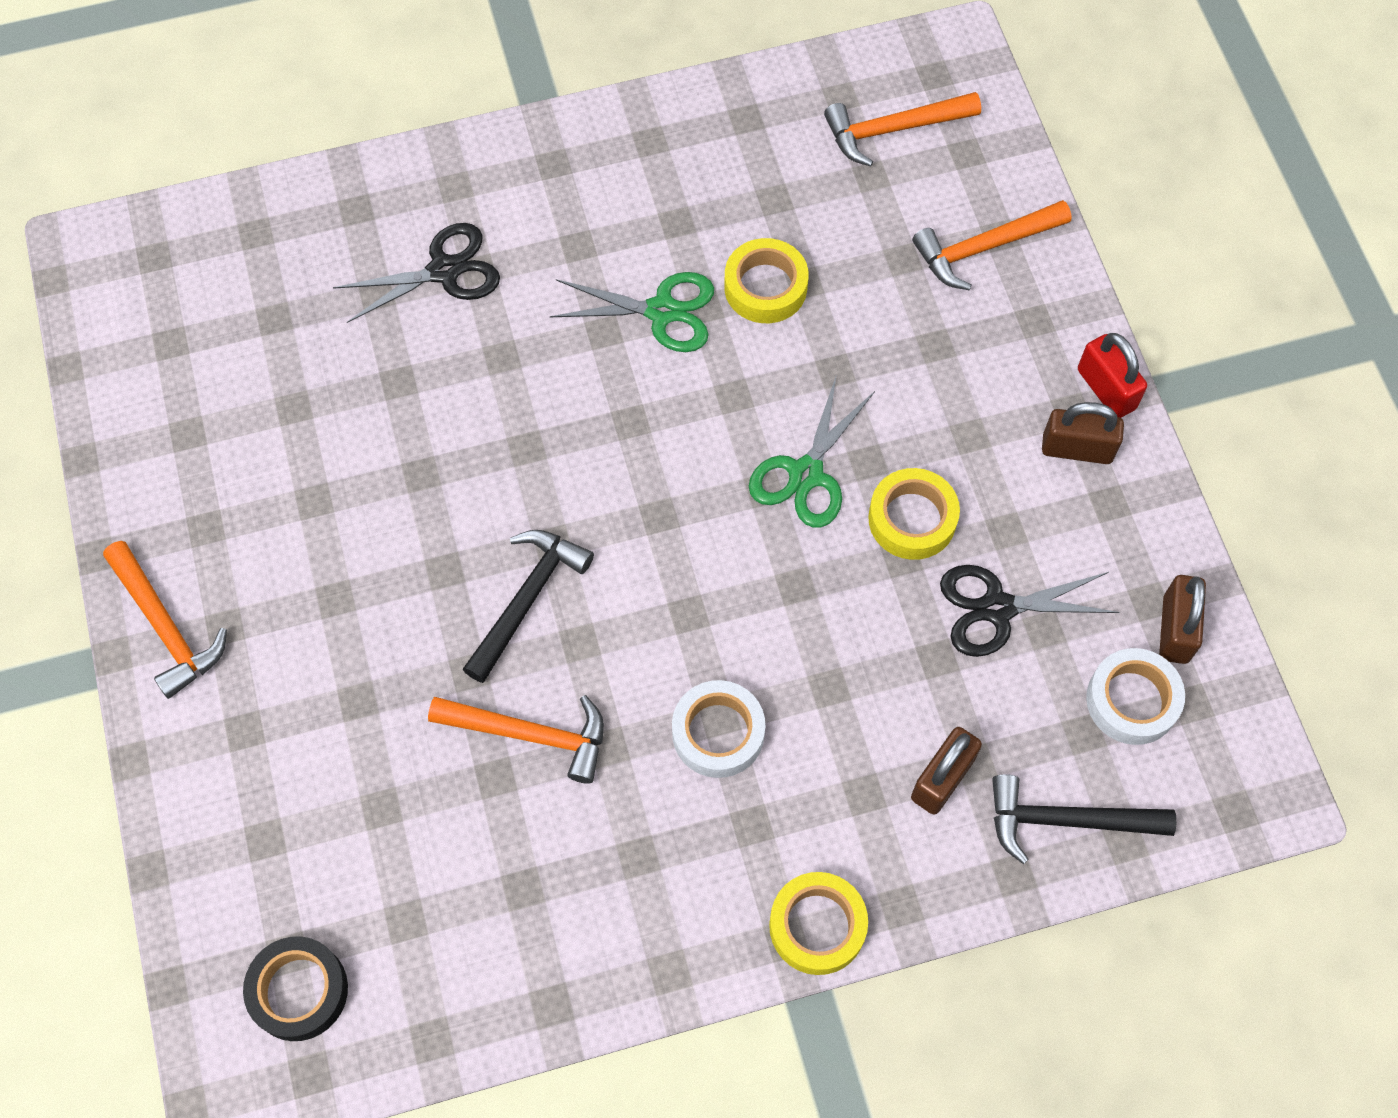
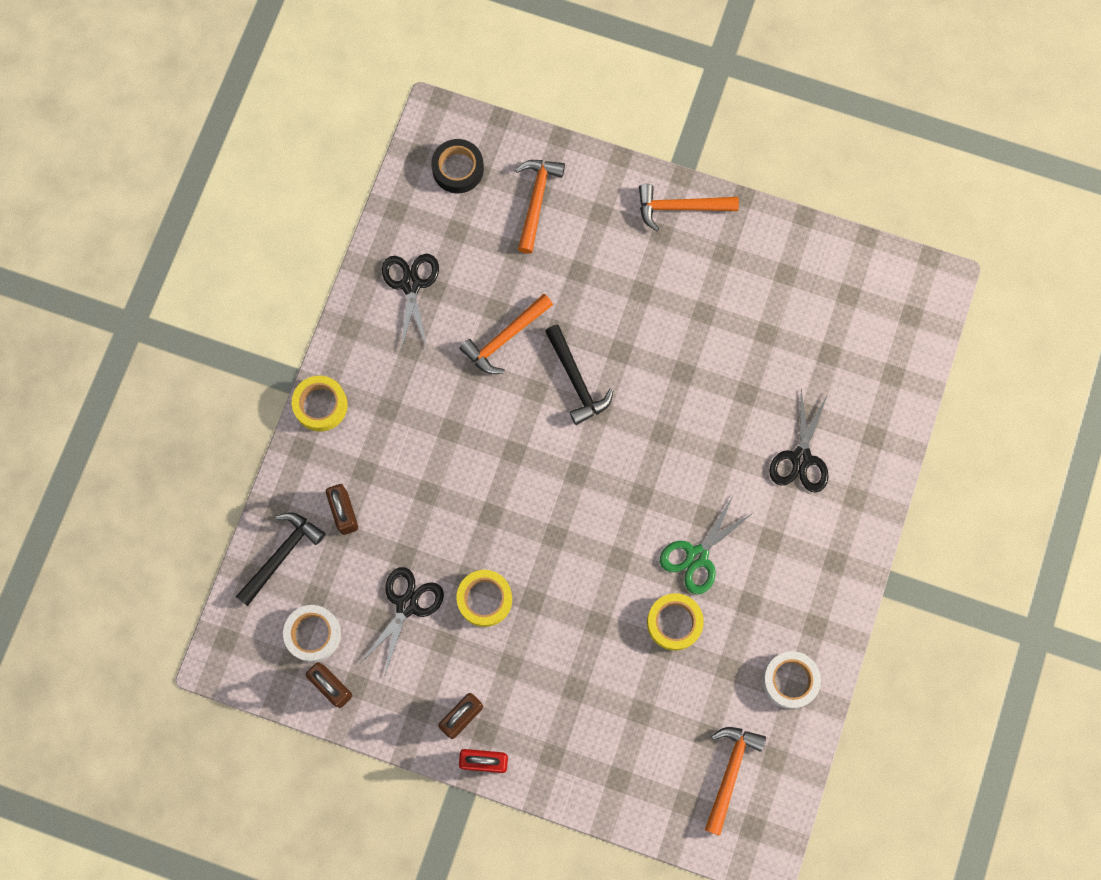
camera: 125 degrees right, 10 degrees up
(538, 927) = (411, 285): none -> black scissors
(718, 733) = (443, 424): white tape -> white tape (790, 680)
(806, 474) = (548, 563): green scissors -> none
(984, 248) = (616, 764): orange hammer -> orange hammer (536, 201)

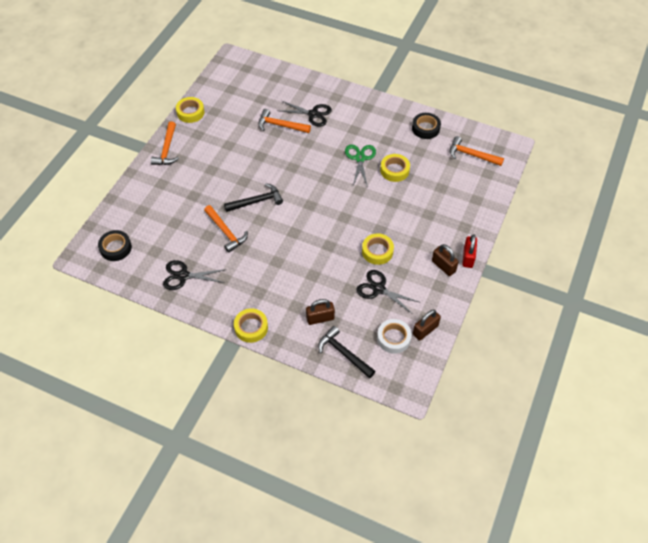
camera: 85 degrees left, 20 degrees down
(536, 201) = (146, 212): orange hammer -> orange hammer (281, 125)
(697, 556) = (360, 158): green scissors -> green scissors turned 135 degrees counterclockwise
(776, 232) = (190, 112): none -> yellow tape
(790, 680) = (425, 128): white tape -> black tape

